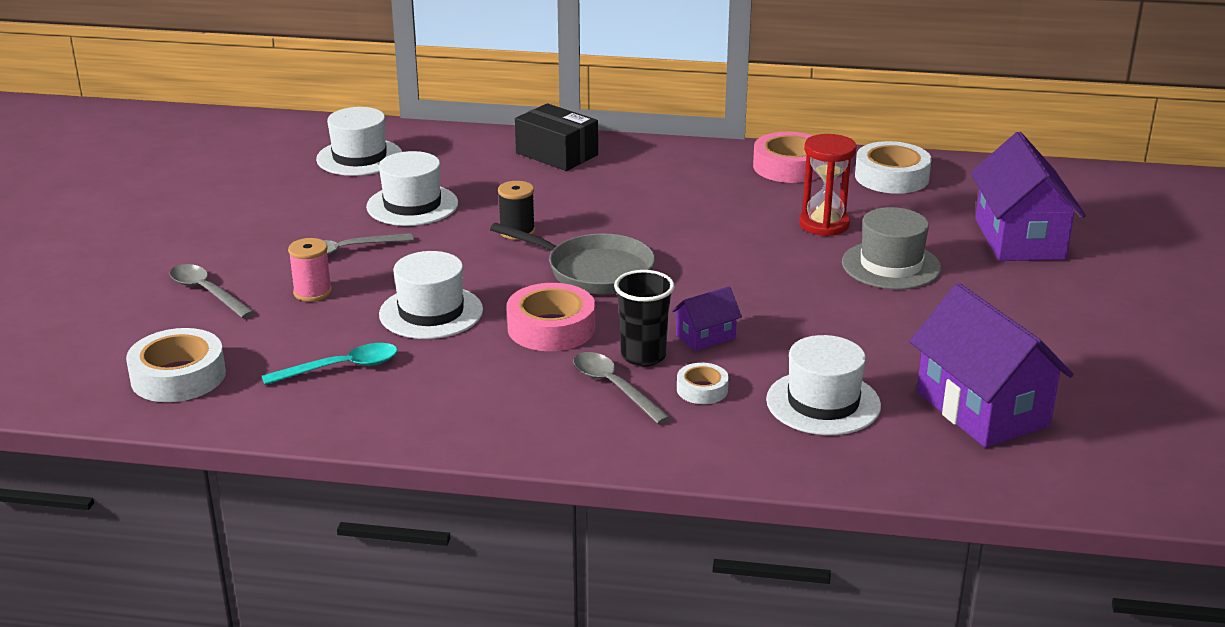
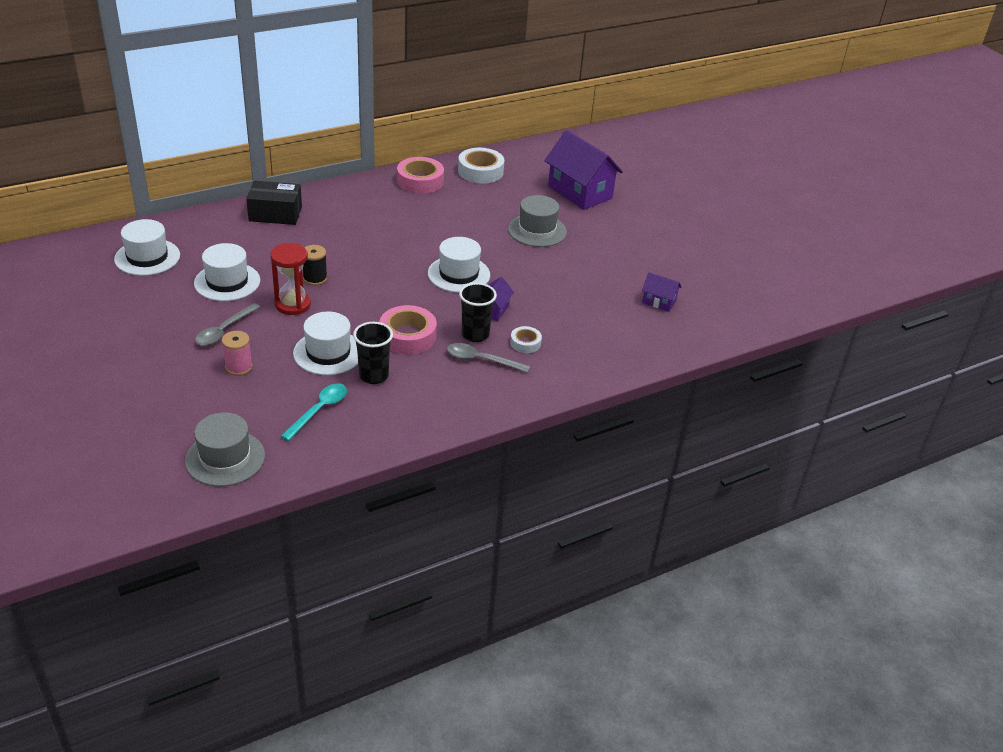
camera: 40 degrees left, 10 degrees up
(178, 376) = (225, 458): white tape -> grey hat
(206, 292) = (168, 394): grey spoon -> none
(452, 355) = (373, 376): none -> black cup
(594, 271) = (390, 290): grey pan -> none
(823, 403) = (588, 327): white hat -> white hat (459, 274)
(824, 224) = (478, 215): red hourglass -> red hourglass (292, 304)
(982, 409) = (659, 301): purple house -> purple house, size x0.47

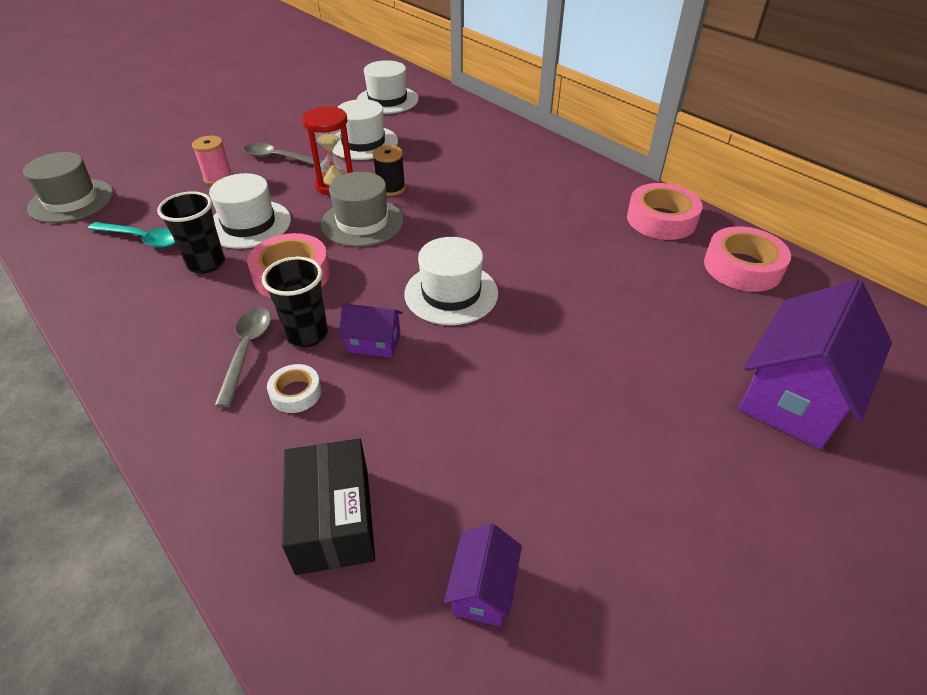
camera: 80 degrees right, 5 degrees up
(275, 214) = (504, 141): black box -> black box (333, 519)
(480, 171) = (742, 267): white tape -> pink tape
(537, 230) = (622, 357): grey hat -> grey hat (362, 222)

